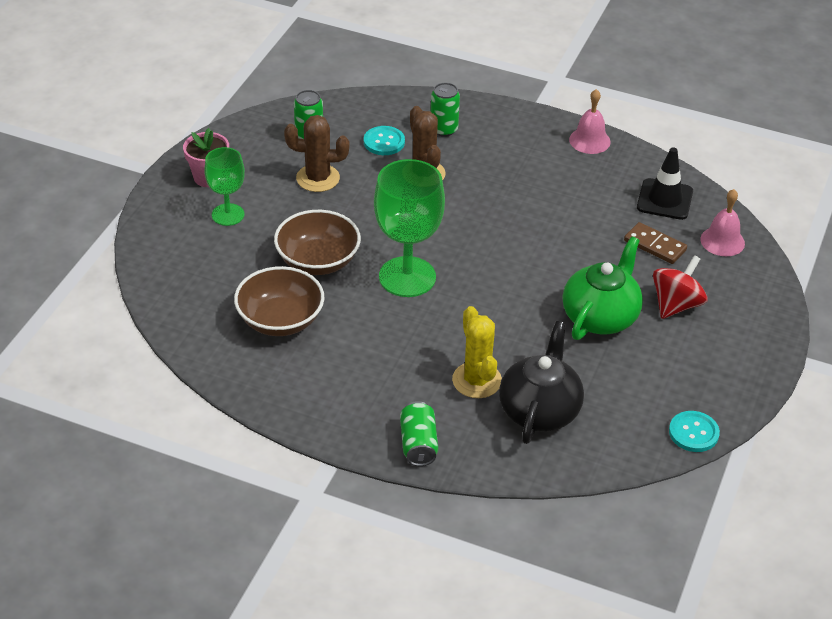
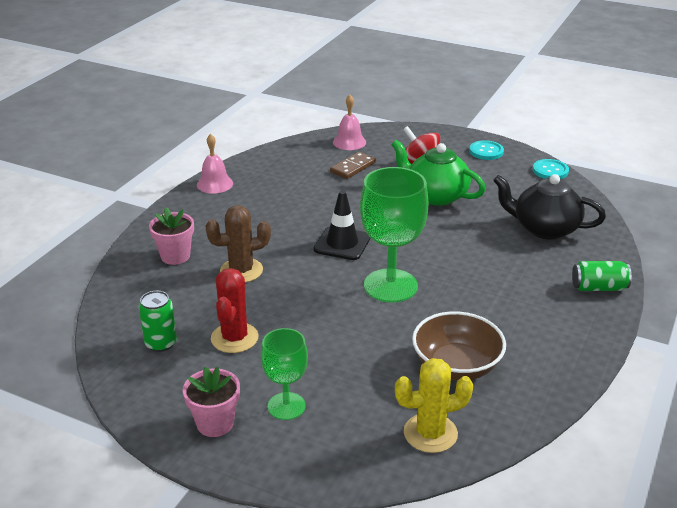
camera: 85 degrees left, 10 degrees down
(318, 178) = (234, 338): brown cactus -> red cactus
(318, 261) = (367, 340): brown bowl -> none
(384, 142) = (184, 293): turquoise button -> turquoise button (486, 151)
(444, 129) = (175, 256): green can -> pink flower pot
(476, 380) = (517, 255): yellow cactus -> yellow cactus (430, 433)
(664, 199) = (298, 159): black traffic cone -> black traffic cone (342, 243)

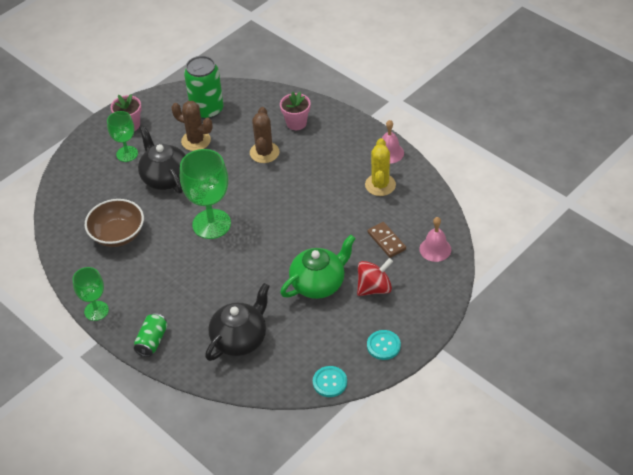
camera: 110 degrees right, 15 degrees up
(161, 343) = (207, 110): green can -> green can, size x1.74
(234, 338) = (196, 141): red cactus -> brown cactus
(323, 349) = (165, 178): none -> black teapot
(342, 243) = (274, 210): black traffic cone -> none
(430, 433) = (73, 207): yellow cactus -> yellow cactus (380, 185)
(595, 346) = (96, 311): none -> green goblet

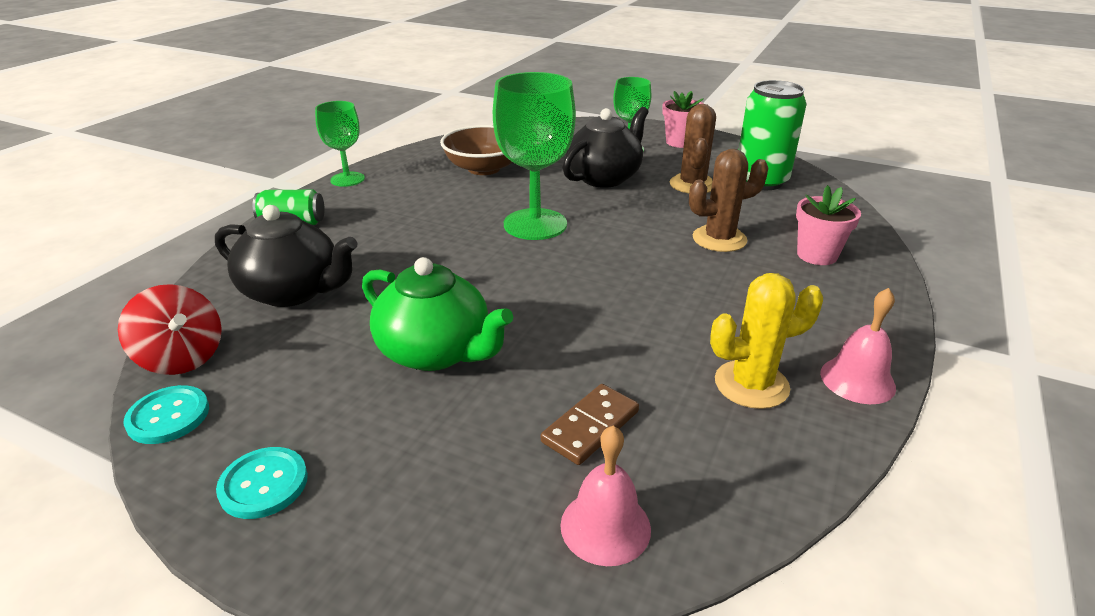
camera: 70 degrees right, 15 degrees down
(374, 288) = (441, 434): red spinning top -> red spinning top (182, 358)

